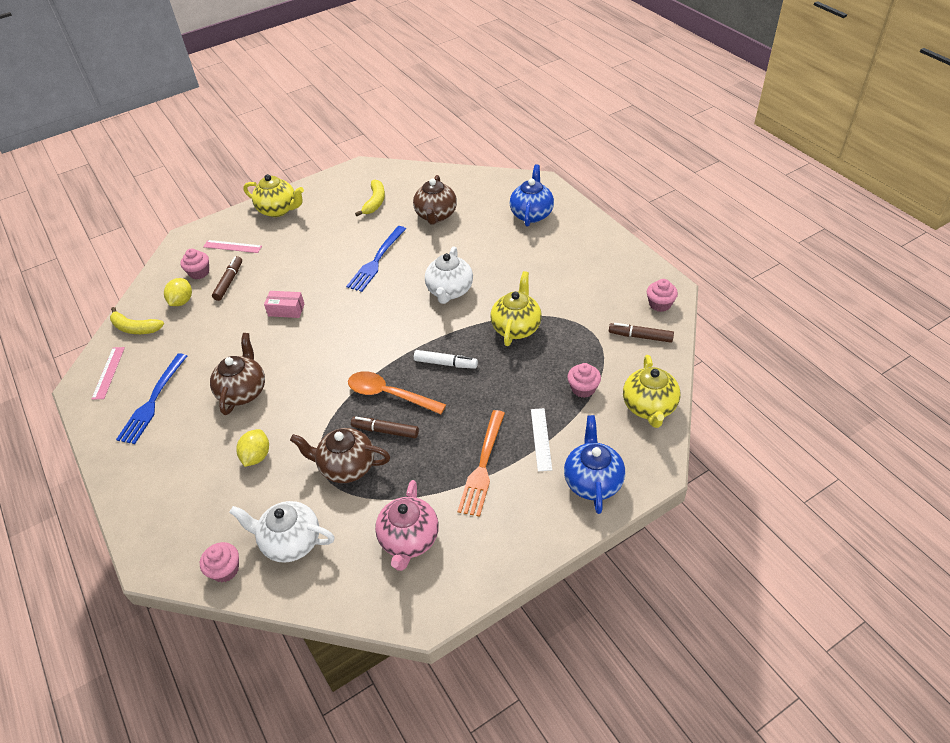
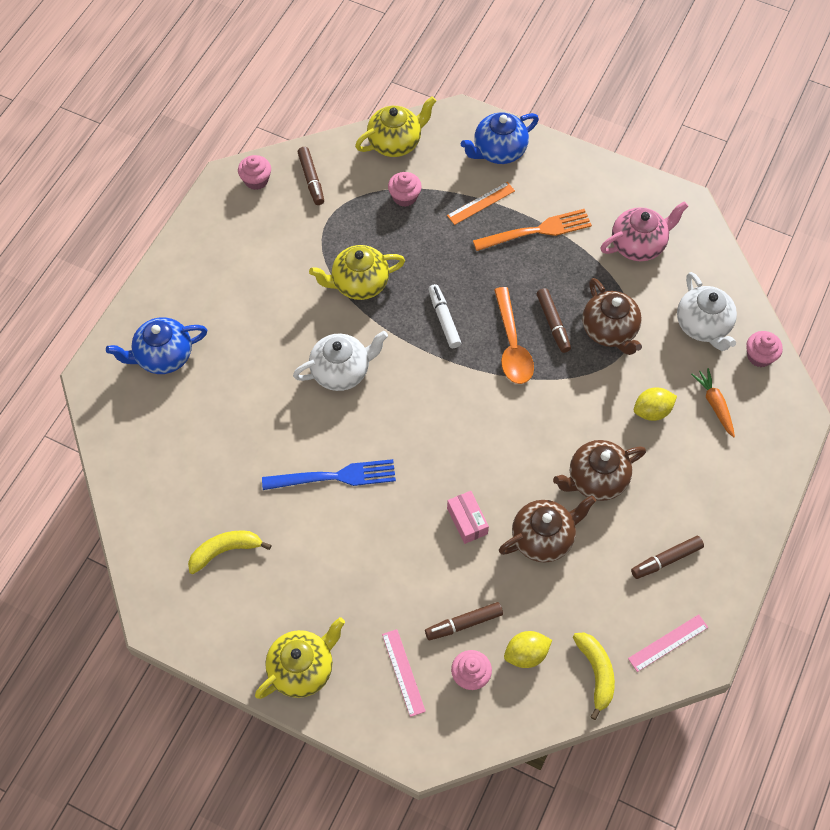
camera: 125 degrees left, 15 degrees up
(153, 401) = (666, 560): blue fork -> brown marker
(220, 504) = (714, 405): none -> orange carrot
(278, 210) = (302, 668): yellow teapot -> yellow teapot turned 60 degrees clockwise
(436, 215) = (217, 460): brown teapot -> brown teapot (543, 538)
(541, 439) = (481, 203): white ruler -> orange ruler

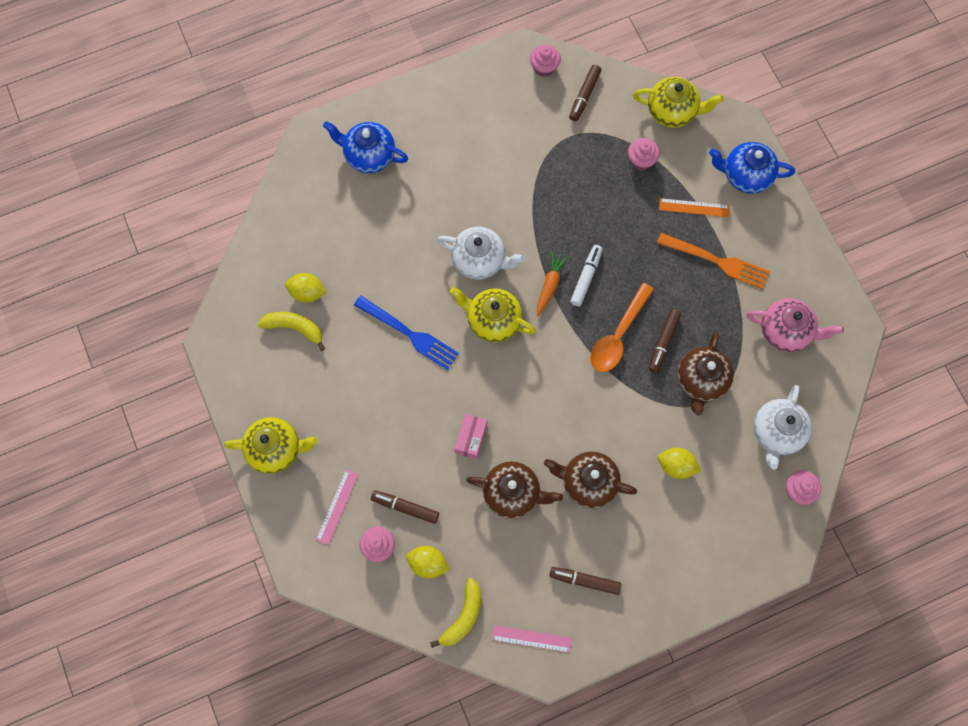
camera: 40 degrees right, 10 degrees up
(210, 512) = (307, 292): none -> yellow lemon
(359, 284) = (549, 203): yellow teapot -> yellow teapot (492, 321)
(714, 405) = (728, 499): orange carrot -> orange carrot (550, 285)

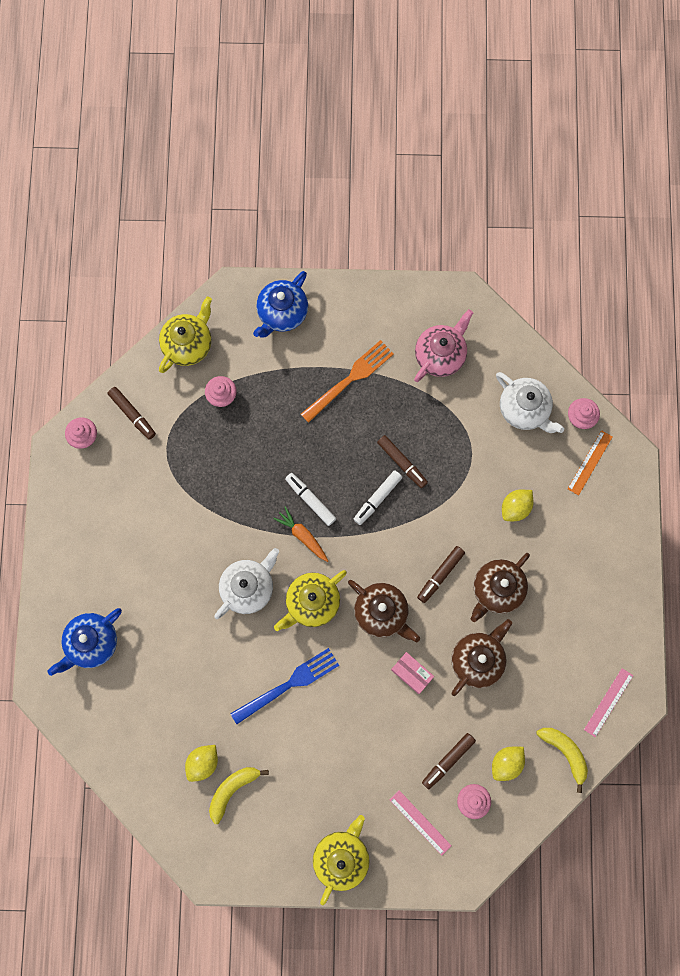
camera: 65 degrees left, 5 degrees up
(584, 581) = (579, 633): brown marker -> brown marker (440, 575)
(618, 335) = (377, 498): orange spoon -> white marker
(694, 207) = (290, 373): orange ruler -> orange ruler (589, 462)
(701, 381) = (451, 449): brown teapot -> brown teapot (382, 613)

